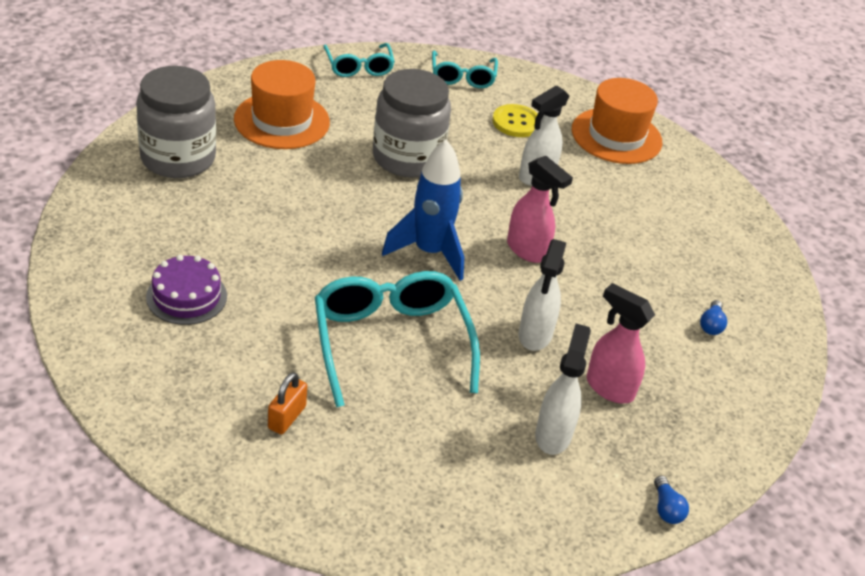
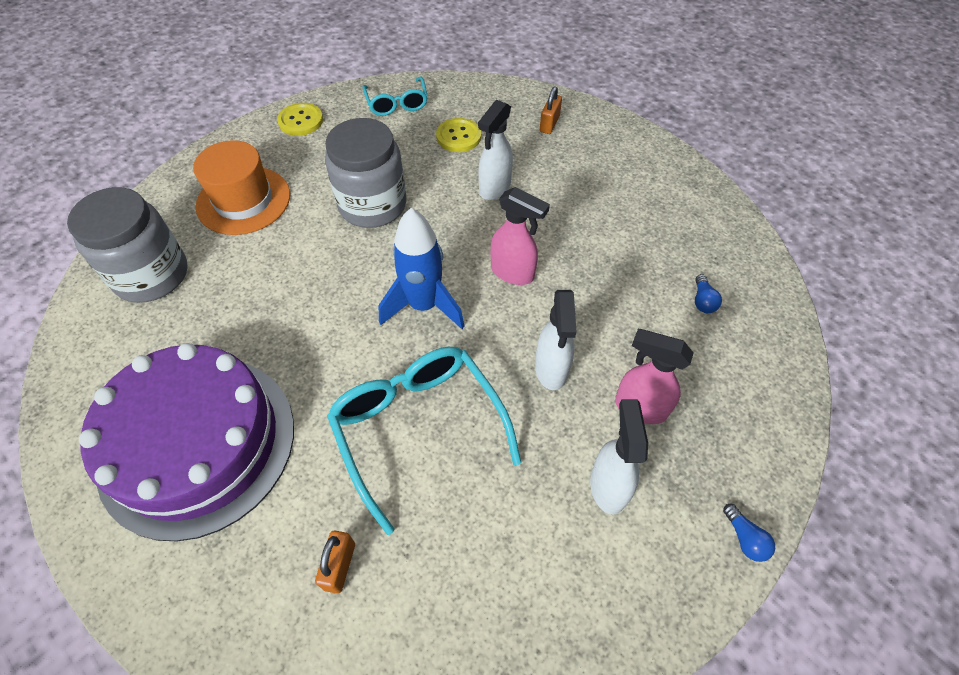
camera: 10 degrees left, 15 degrees up
(186, 296) = (197, 443): purple cake -> purple cake, size x2.29
(359, 67) = (301, 121): turquoise glasses -> yellow button
(616, 136) = (549, 124): orange hat -> orange padlock

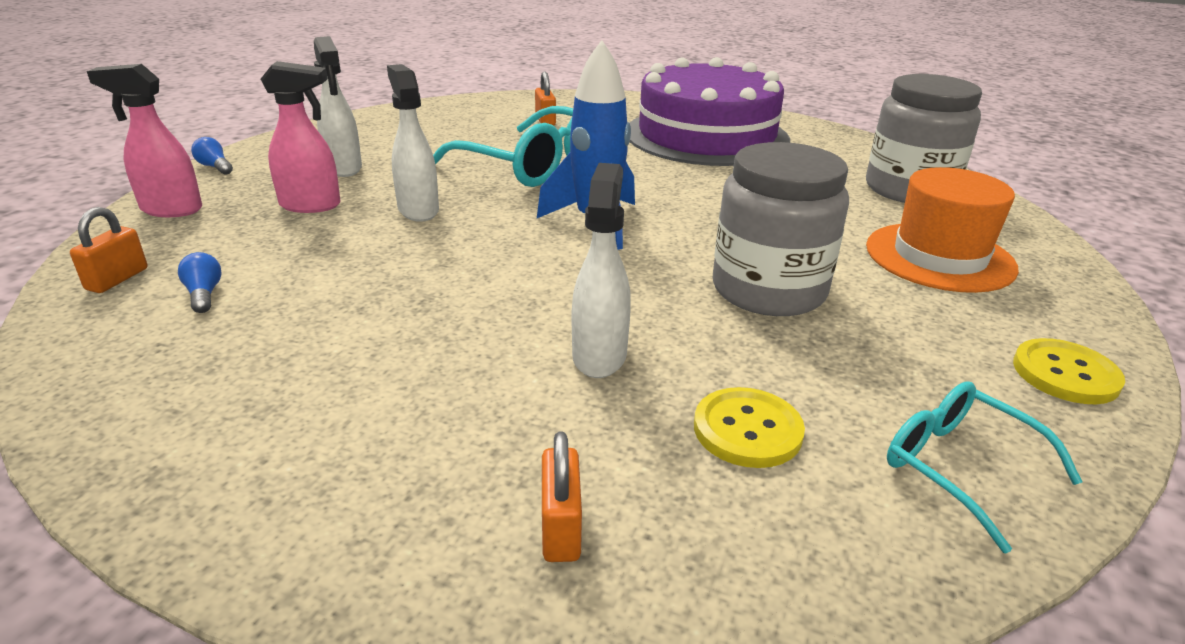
camera: 155 degrees right, 25 degrees down
(513, 273) = (503, 267): pink spray bottle -> pink spray bottle (170, 209)
(765, 336) = (117, 279): none -> orange padlock

